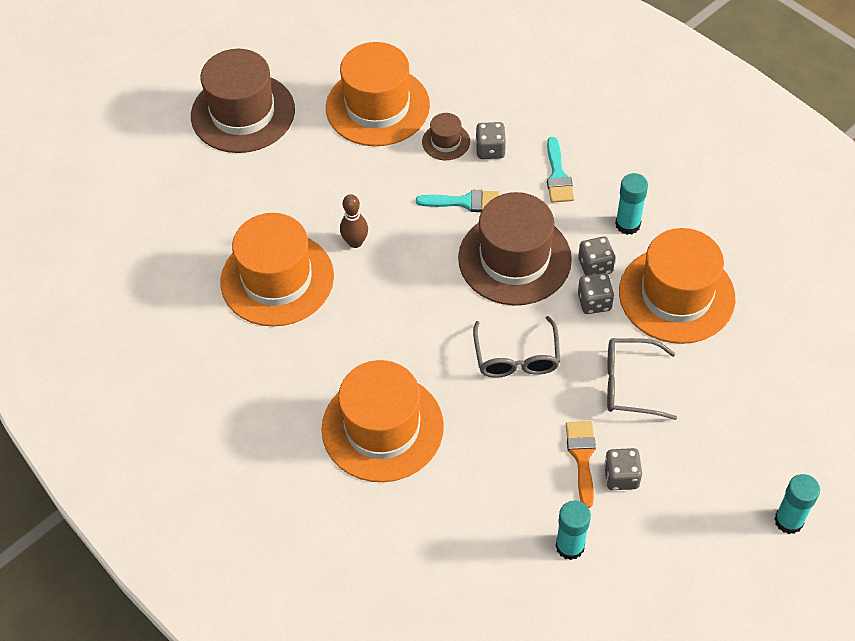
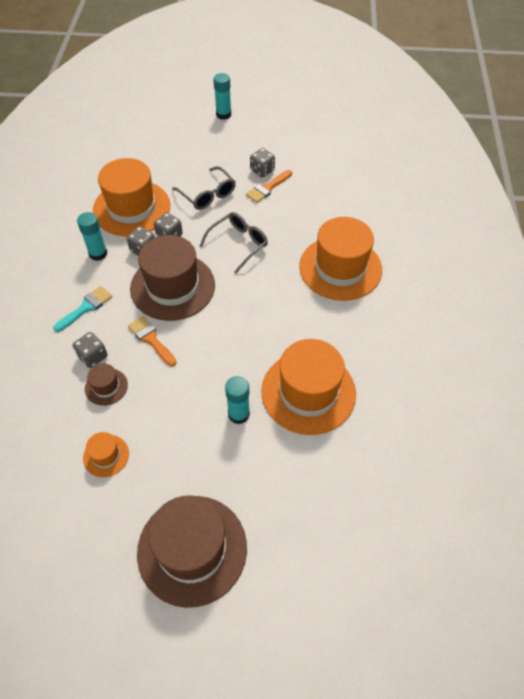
camera: 135 degrees left, 0 degrees up
(355, 242) = (238, 373): brown bowling pin -> none
(377, 106) = (106, 455): orange hat -> orange hat, size x0.45
(465, 202) = (151, 339): turquoise brush -> orange brush
(570, 546) = (316, 167): turquoise glue stick -> turquoise glue stick (238, 414)

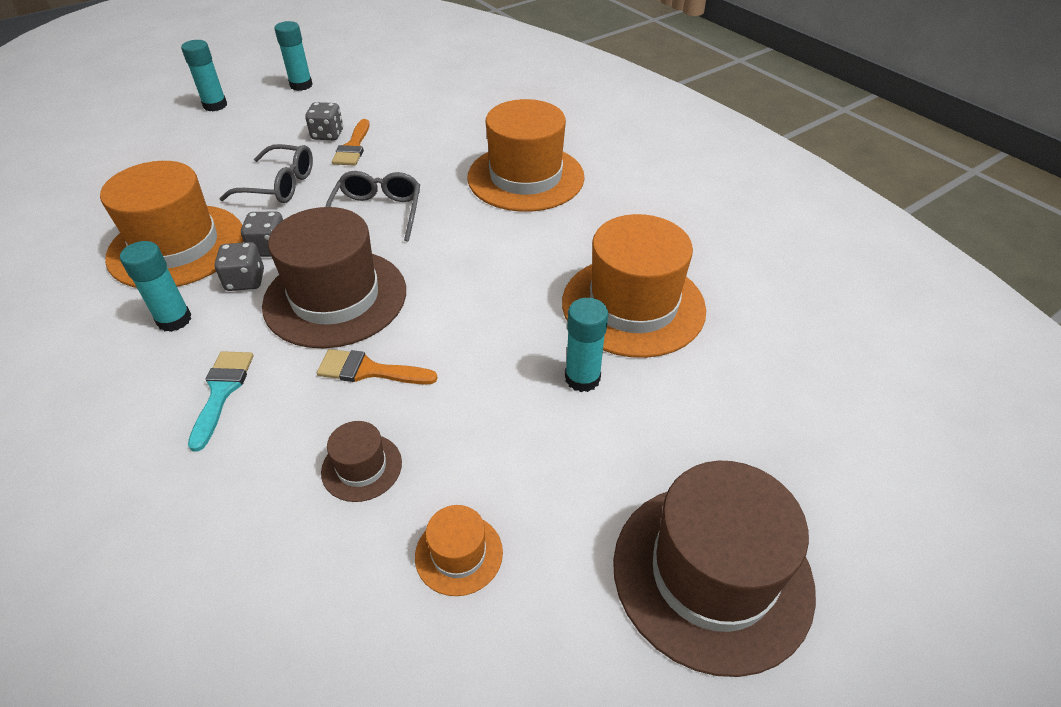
camera: 40 degrees left, 10 degrees down
(93, 356) = (298, 444): grey dice -> none
(281, 122) = (301, 85): none -> turquoise glue stick

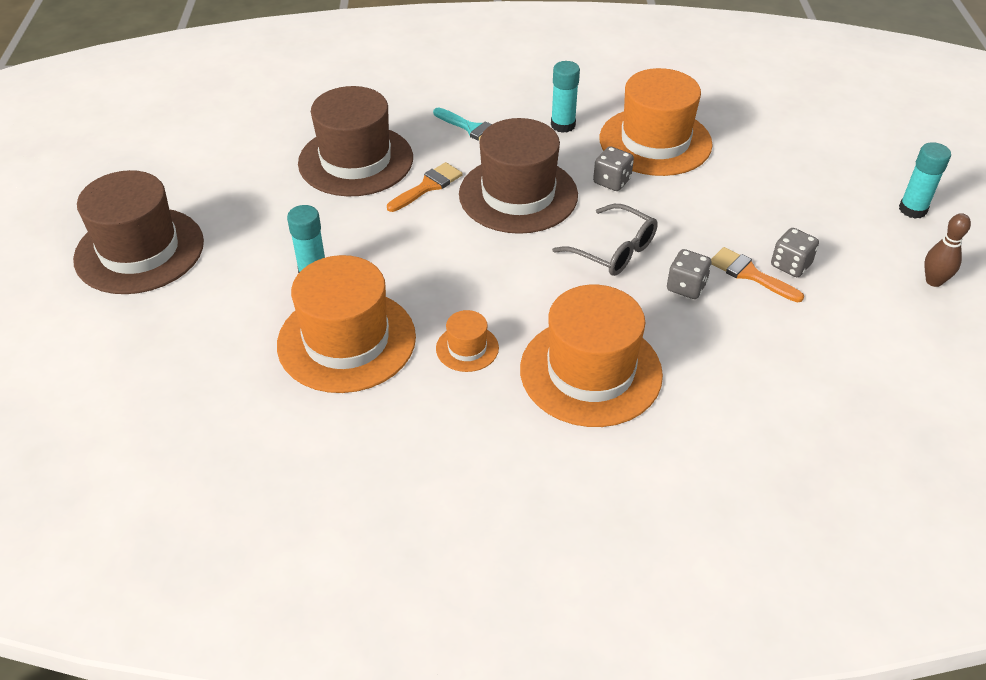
camera: 125 degrees right, 0 degrees up
(245, 281) = (579, 161): grey dice -> grey dice (686, 287)
(280, 185) = (708, 210): grey glasses -> none
(301, 85) = (934, 281): turquoise glue stick -> brown bowling pin
(362, 467) = (356, 160): brown hat -> brown hat, size x2.21
(459, 554) = (264, 173): orange hat -> orange hat (467, 348)

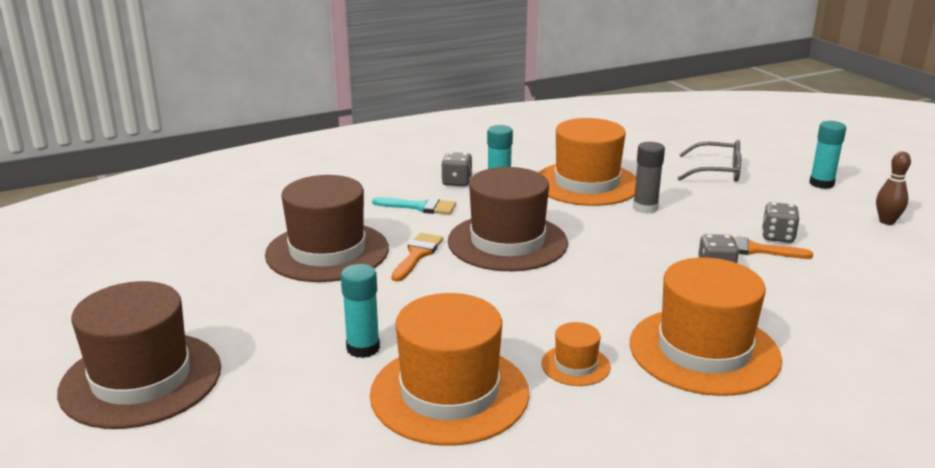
camera: 25 degrees left, 20 degrees down
(612, 181) = (579, 216): grey dice -> grey dice (457, 182)
(614, 251) = (630, 261): grey glasses -> grey glasses (717, 172)
(687, 189) = (645, 208): none -> grey glue stick

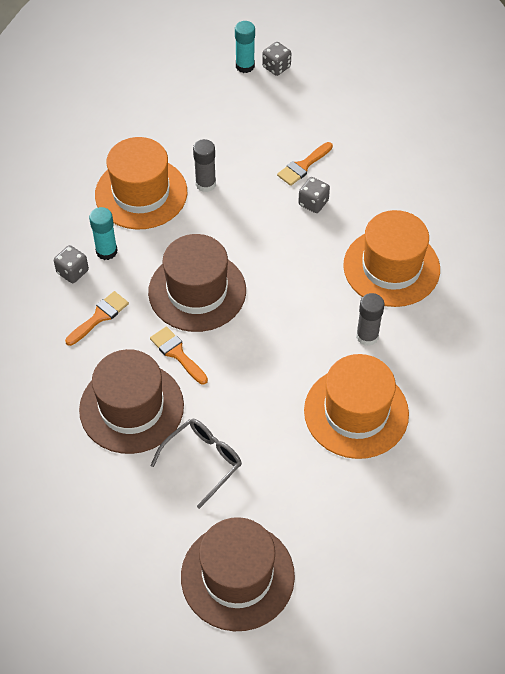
camera: 60 degrees left, 30 degrees up
(363, 348) = (280, 437): turquoise glue stick -> none
(420, 207) = (99, 316): turquoise brush -> orange brush
(575, 365) = (367, 336): orange hat -> grey glue stick
(717, 172) = (182, 106): grey glasses -> grey glasses (203, 461)
(777, 236) = (296, 143): grey dice -> grey dice (276, 67)
(887, 221) = (317, 76): brown bowling pin -> none

